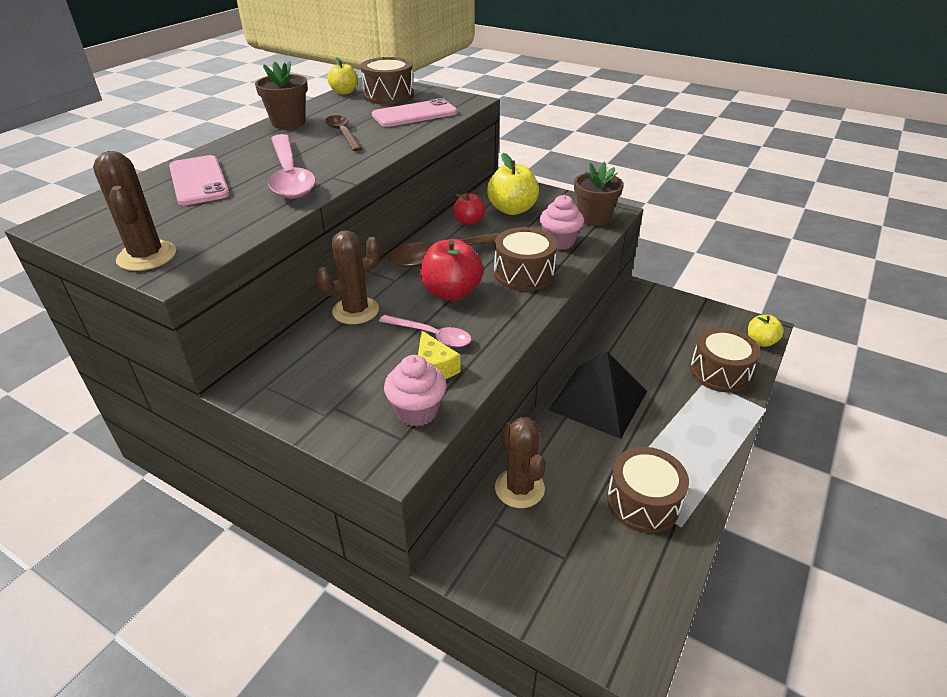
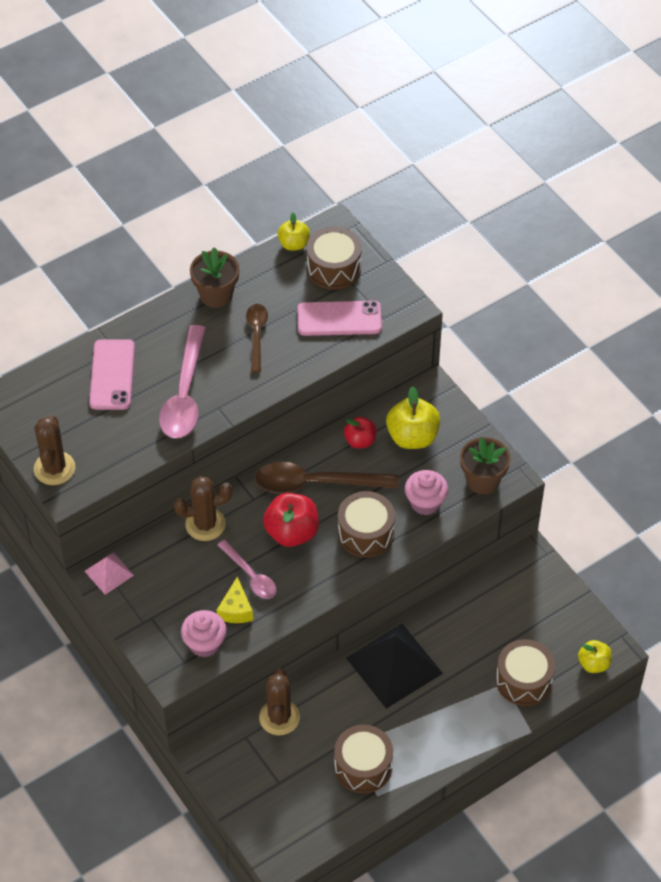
camera: 25 degrees right, 15 degrees up
(259, 382) = (109, 573): none -> pink pyramid

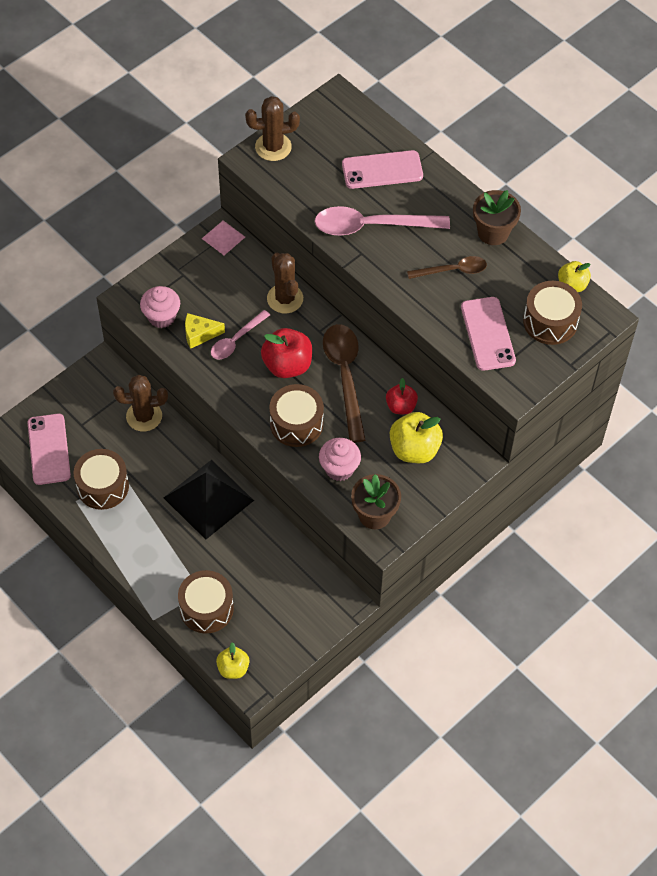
camera: 80 degrees right, 5 degrees up
(306, 818) = (49, 449): none -> pink phone

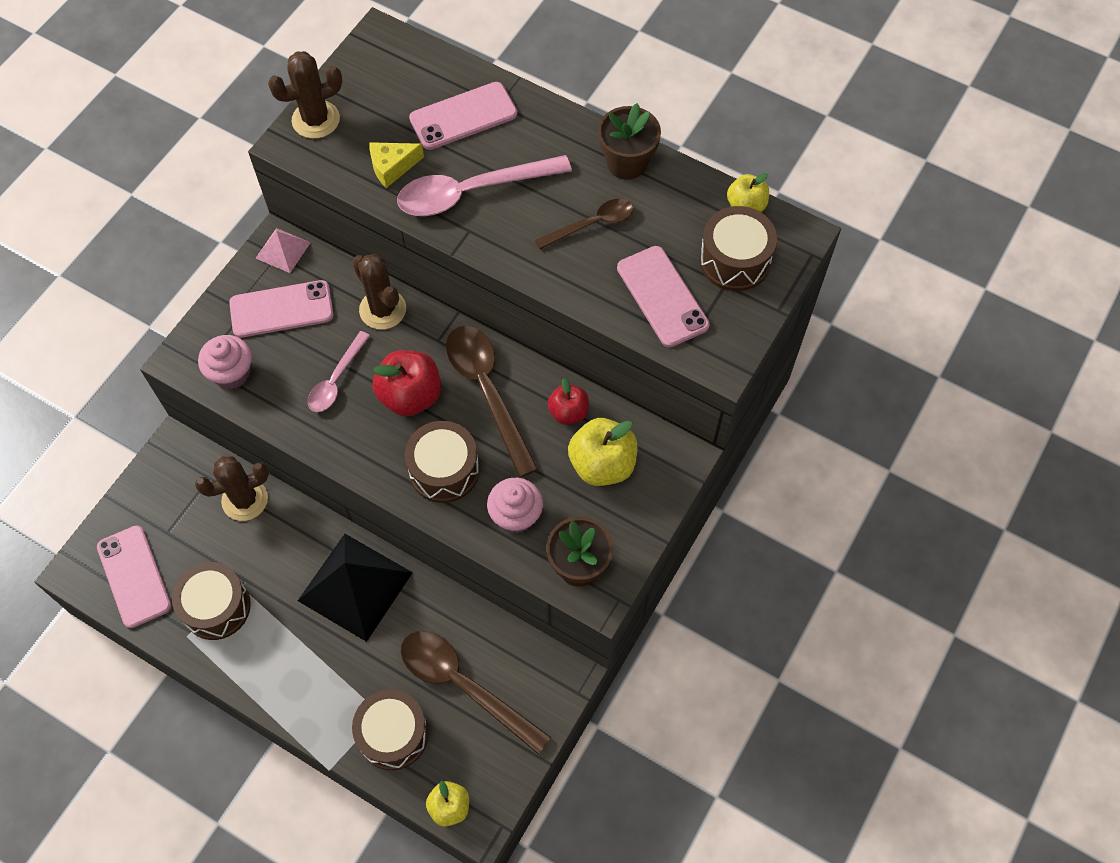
camera: 15 degrees left, 5 degrees up
(199, 334) = (287, 384): yellow cheese -> yellow cheese (392, 167)
(210, 280) = (281, 309): none -> pink phone
(268, 589) = (464, 685): none -> brown spoon

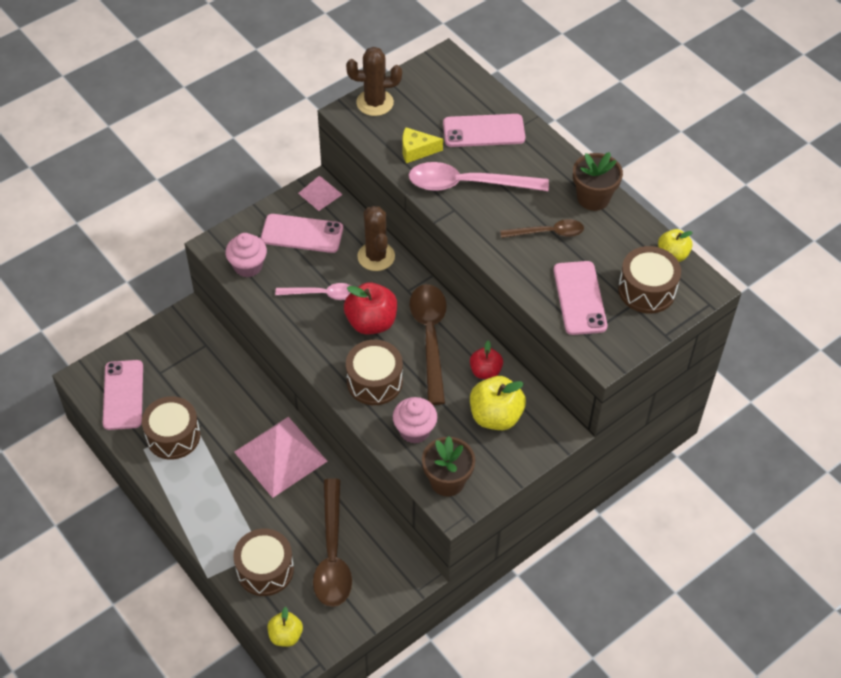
camera: 20 degrees right, 10 degrees down
(245, 500) = (224, 368): brown cactus -> none
(336, 380) = (321, 294): pink spoon -> pink spoon turned 135 degrees counterclockwise
(355, 586) = (280, 456): black pyramid -> pink pyramid
(464, 685) = (332, 554): brown spoon -> brown spoon turned 150 degrees counterclockwise

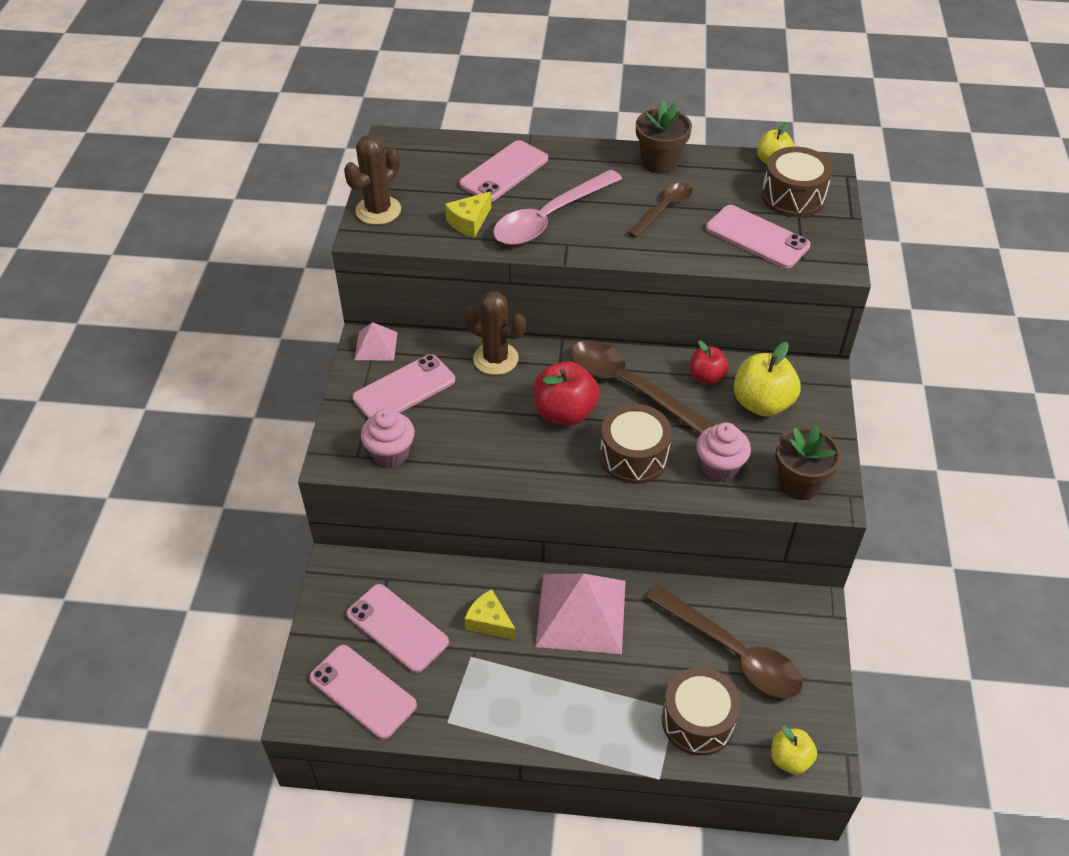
camera: 45 degrees left, 5 degrees down
(173, 436) = (461, 684): brown drum -> none
(178, 377) = (397, 628): none -> pink phone
(227, 416) = (489, 622): none -> yellow cheese
(321, 294) = (490, 424): pink spoon -> none

